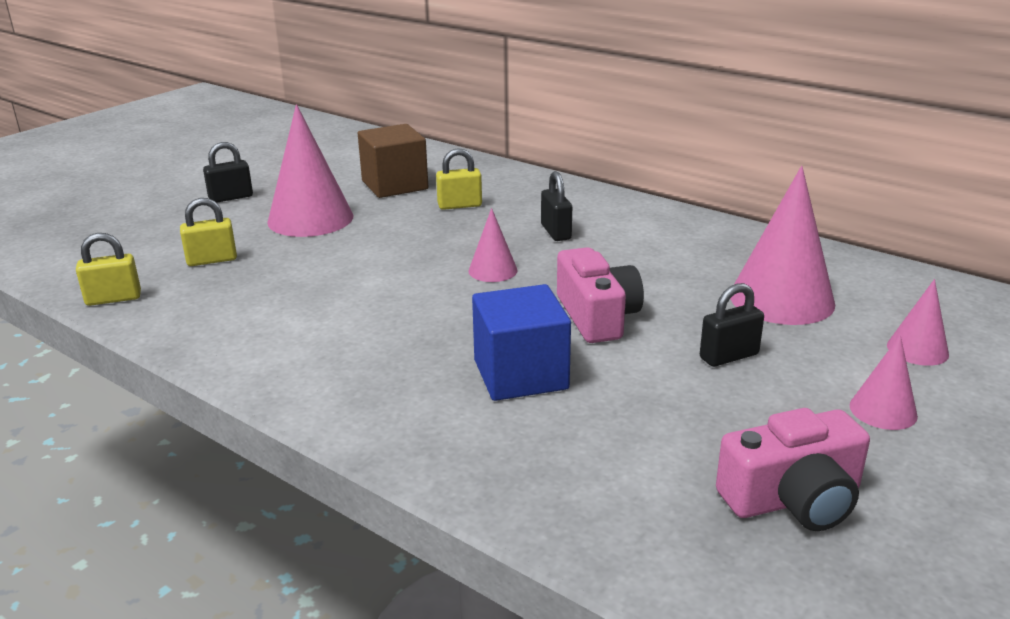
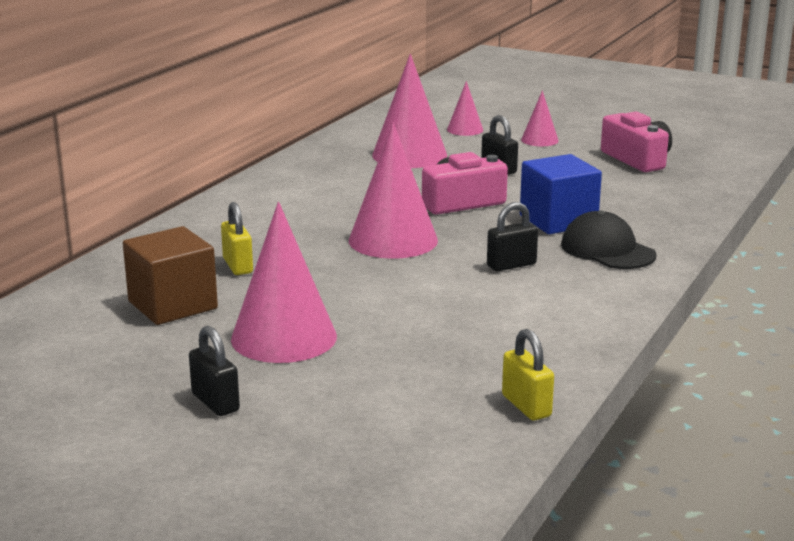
camera: 100 degrees left, 5 degrees down
(212, 260) = (412, 372): yellow padlock -> none
(410, 395) = (607, 250): none -> black cap
(492, 270) = (393, 240): pink cone -> pink cone, size x1.94
(556, 232) = (303, 222): black padlock -> black padlock (511, 265)

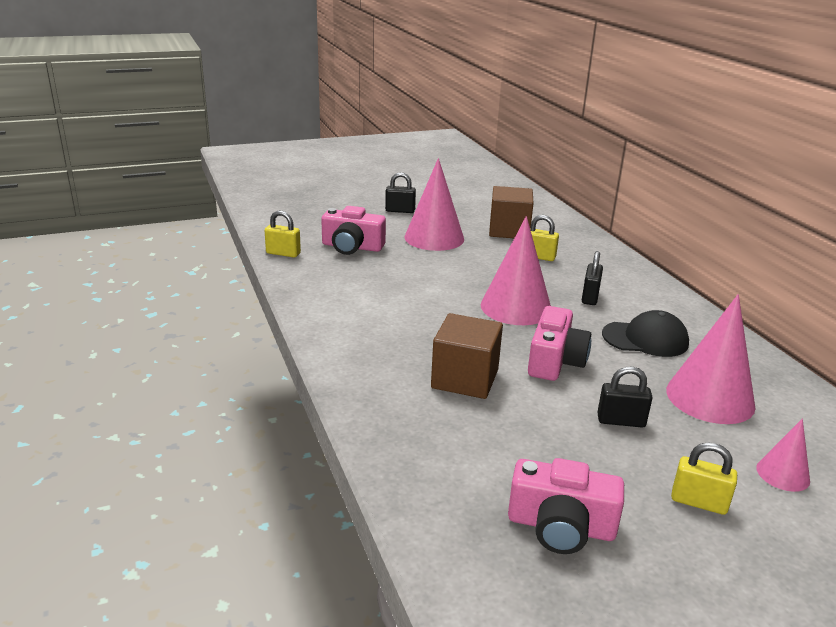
camera: 130 degrees right, 5 degrees up
(414, 373) = (352, 247): none -> pink camera
(511, 265) = (420, 322): black padlock -> black padlock (590, 297)
(539, 140) = (698, 502): pink cone -> yellow padlock
(558, 220) = (465, 379): blue cube -> brown cube
(607, 250) = (387, 366): black cap -> black cap (645, 339)

